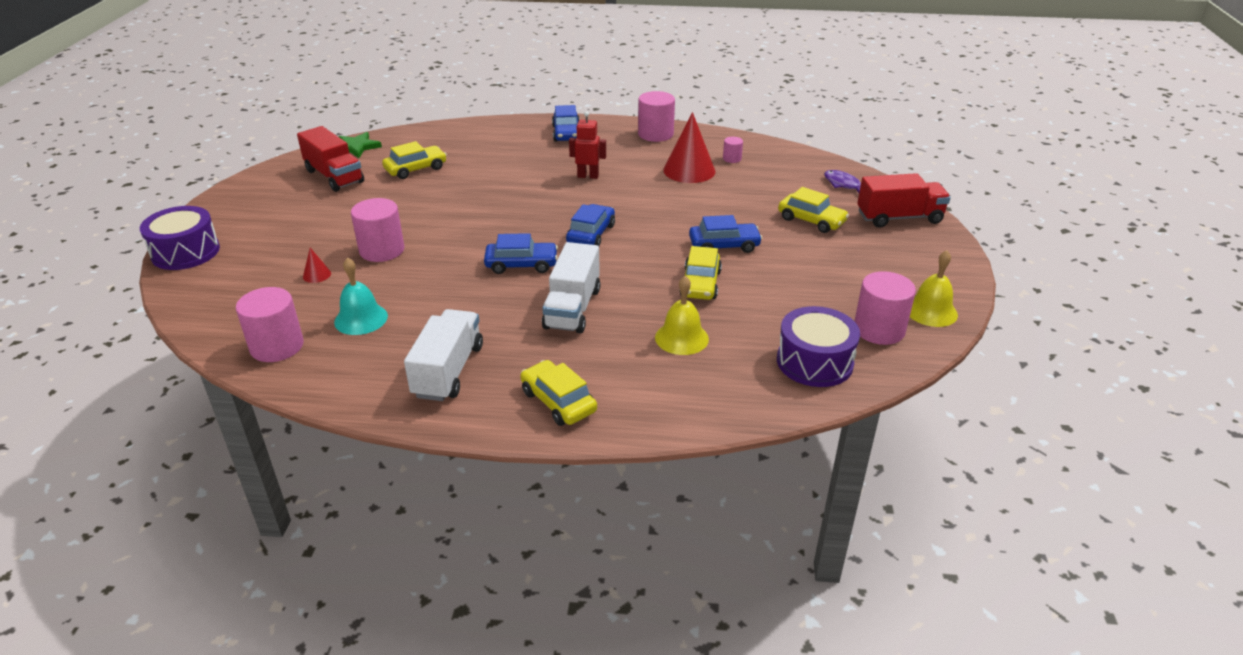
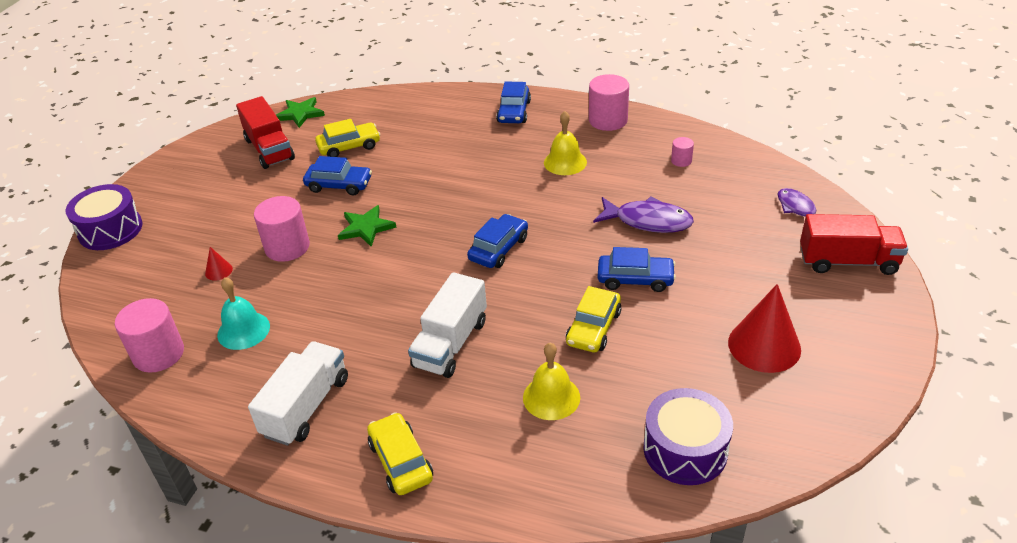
camera: 15 degrees right, 5 degrees up
(456, 229) = (366, 228): none -> green star
(521, 264) = (416, 280): blue car -> blue car (339, 185)
(588, 176) = (519, 171): red robot -> none
(689, 170) = (629, 173): red cone -> red cone (764, 345)
(719, 203) = (648, 221): none -> purple fish
(811, 220) = (744, 255): yellow car -> none
(879, 330) = (772, 416): pink cylinder -> none
(930, 311) = (842, 398): yellow bell -> yellow bell (565, 162)

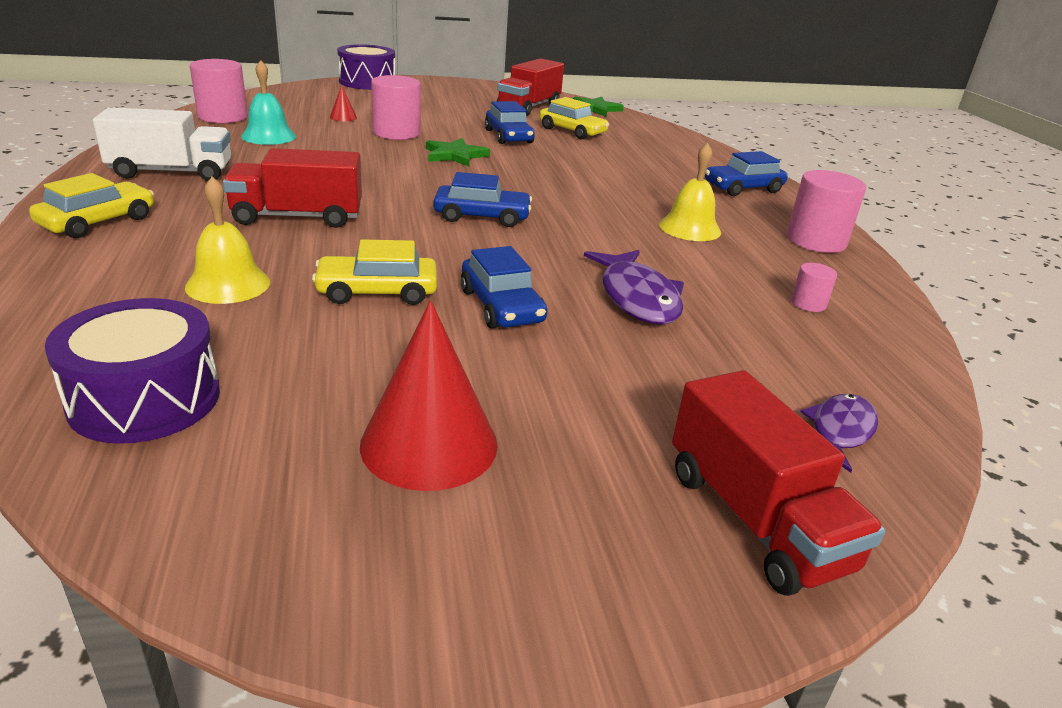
camera: 55 degrees right, 10 degrees down
(450, 343) = (297, 217): white truck -> red truck

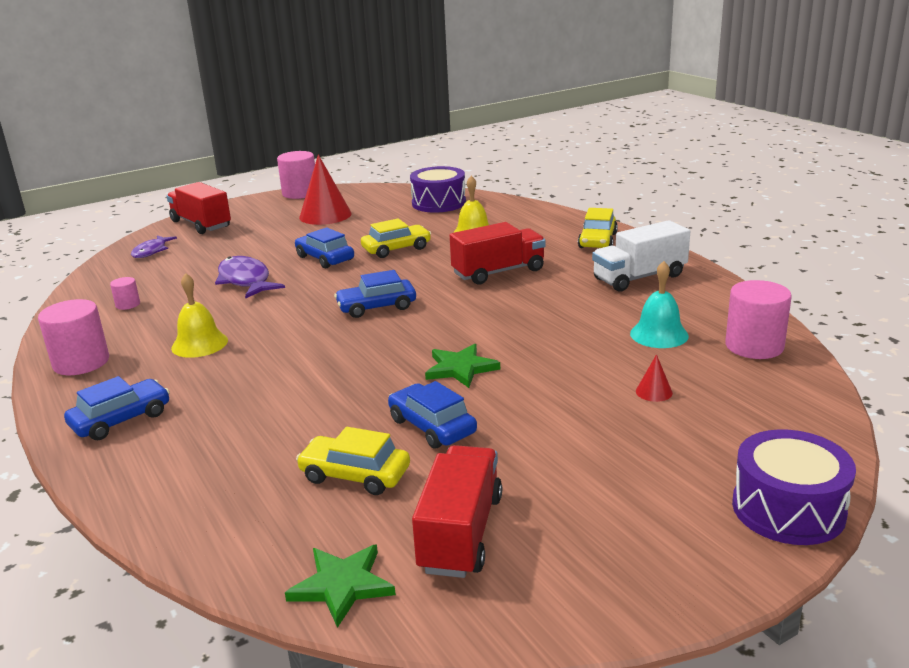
camera: 165 degrees right, 5 degrees down
(396, 133) = (559, 384): pink cylinder -> pink cylinder (300, 193)

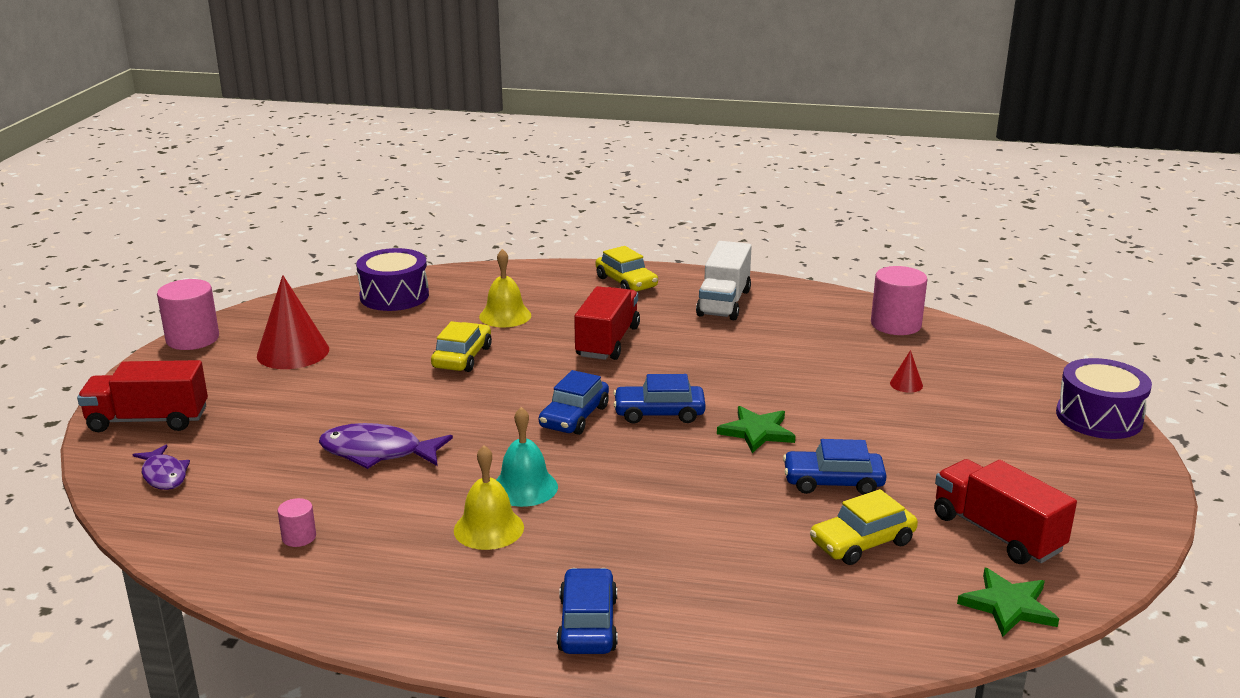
camera: 50 degrees left, 0 degrees up
(81, 362) = (406, 610): pink cylinder -> none
(325, 258) = (409, 395): blue car -> blue car (659, 413)
(659, 334) = (827, 342): turquoise bell -> turquoise bell (524, 487)

